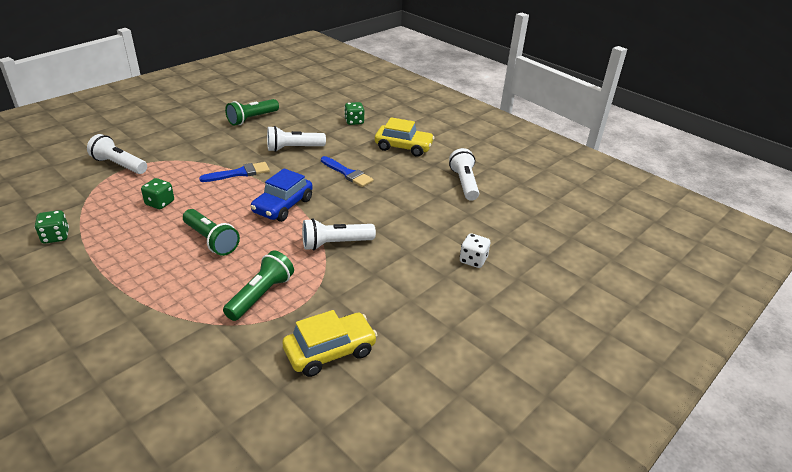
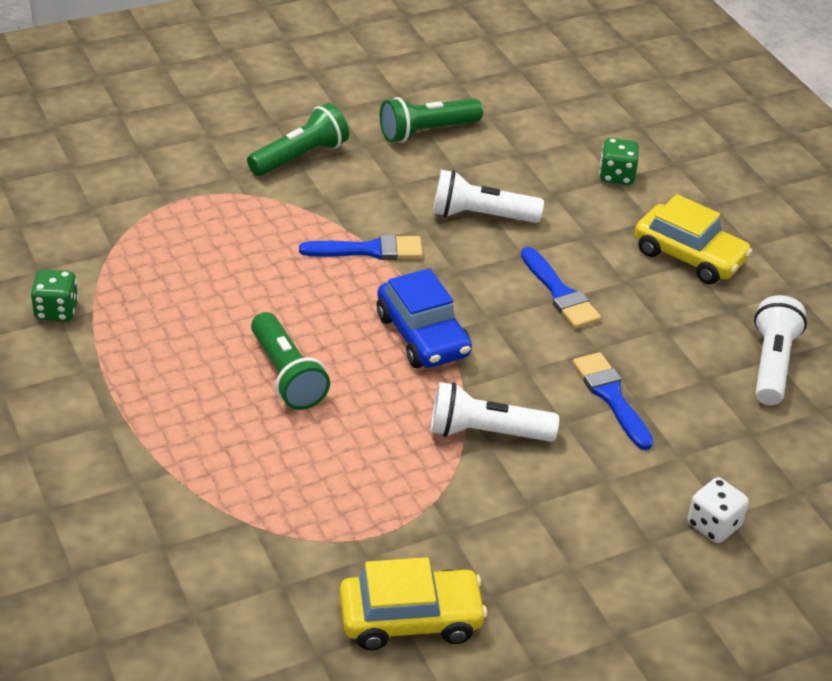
camera: 20 degrees right, 5 degrees up
(119, 165) = (176, 189): white flashlight -> none
(160, 203) = (224, 283): green dice -> none
(261, 295) = (336, 495): green flashlight -> green flashlight (300, 157)
(283, 206) = (422, 335): blue car -> blue car turned 75 degrees counterclockwise
(393, 213) = (611, 397): none -> blue brush

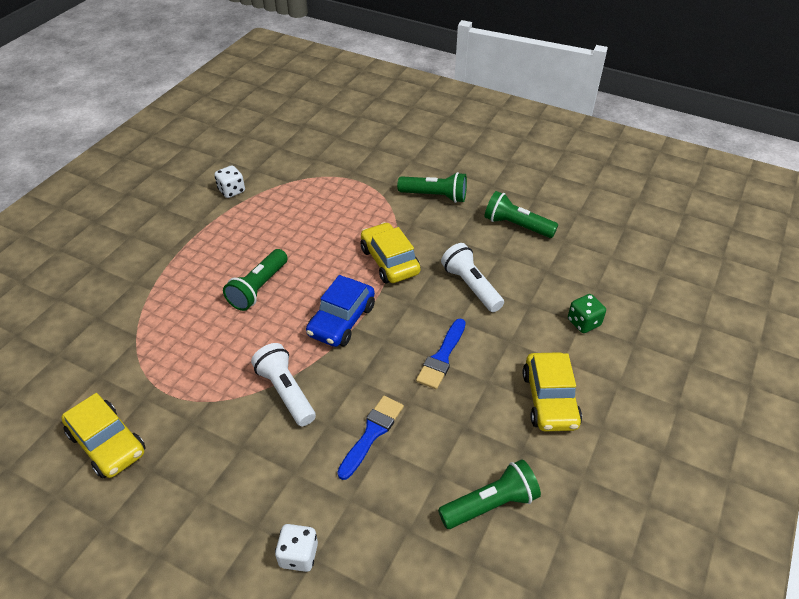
camera: 55 degrees right, 5 degrees up
(56, 311) = (231, 191): green dice -> white dice
(369, 250) = (389, 261): blue brush -> yellow car
(771, 364) = (490, 504): white flashlight -> green flashlight

